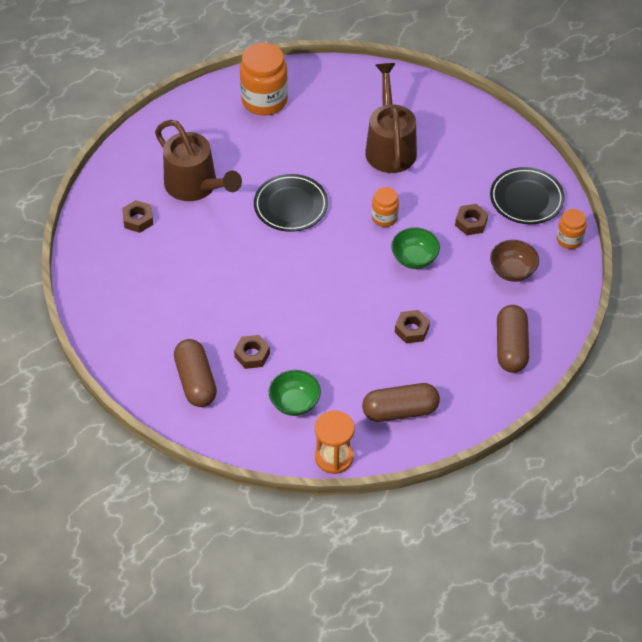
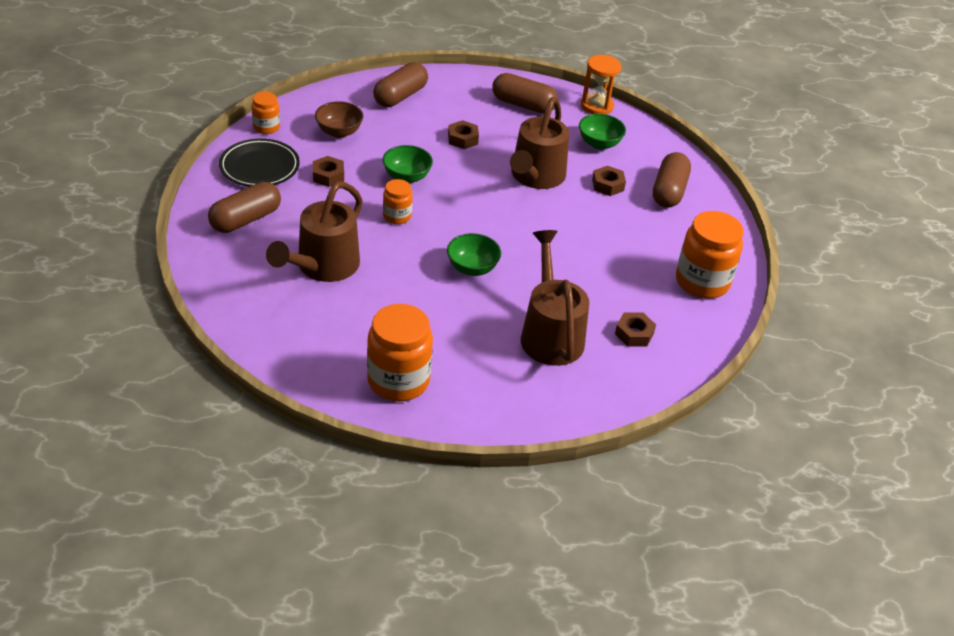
camera: 150 degrees left, 10 degrees down
(114, 296) = (702, 282): none -> orange jar
(291, 206) = (472, 268): black plate -> green bowl
(317, 324) = (535, 177): none -> brown watering can
(480, 151) = (246, 219): none -> brown capsule

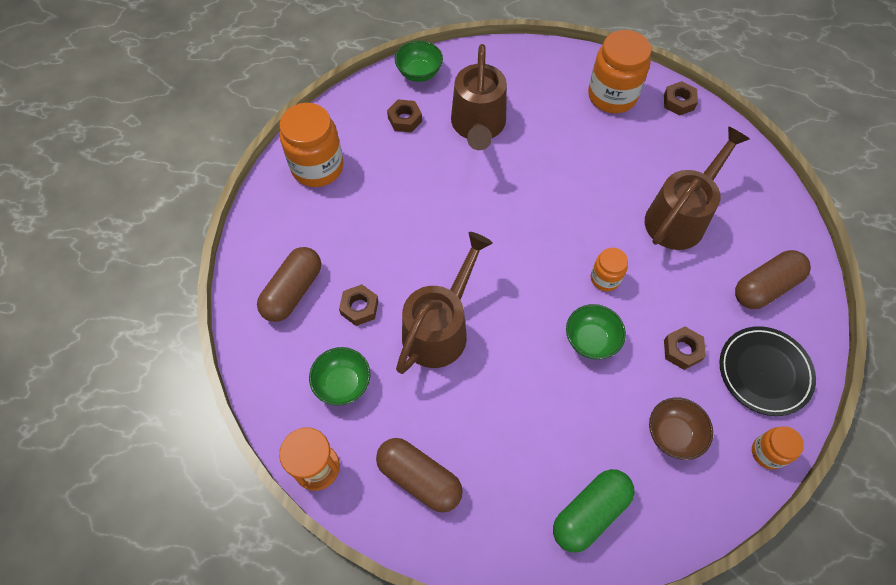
camera: 165 degrees left, 20 degrees up
(400, 96) = (590, 513): brown capsule -> green capsule
(462, 139) = (515, 407): brown nut -> brown nut (678, 102)
(472, 268) = (535, 202): green bowl -> green bowl (419, 73)

